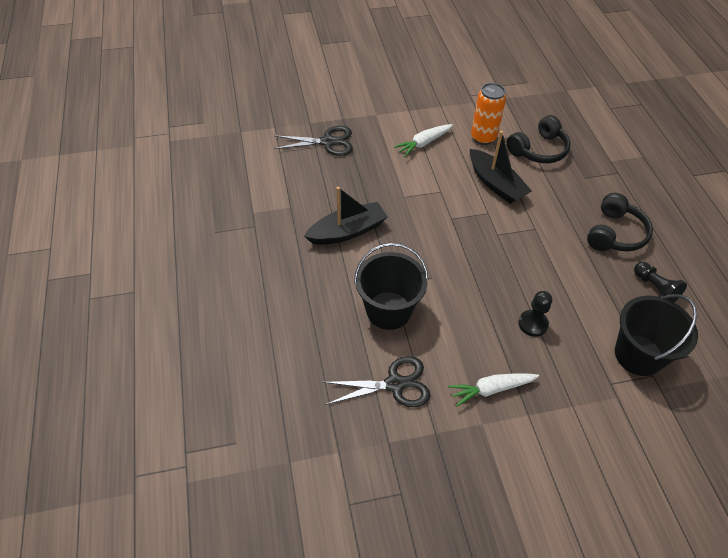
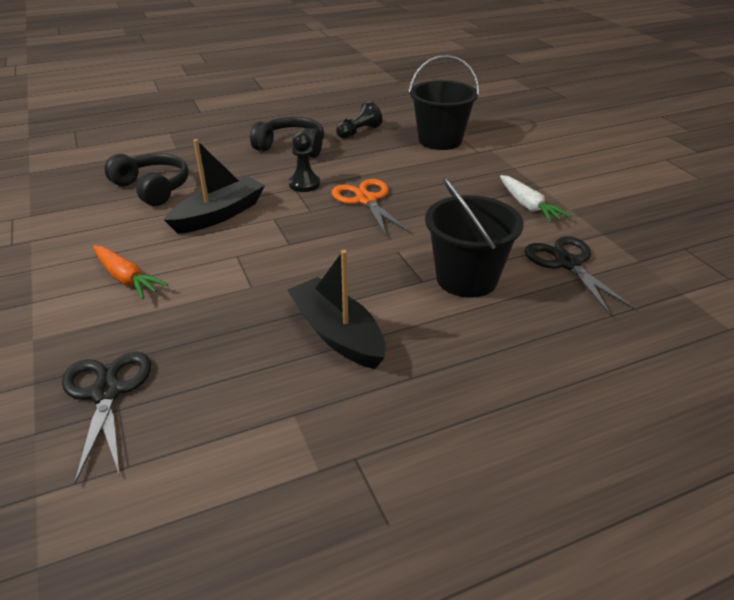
camera: 100 degrees left, 15 degrees down
(423, 143) = (126, 278): white carrot -> orange carrot
(483, 138) = (121, 228): orange can -> none
(511, 271) = (366, 200): none -> orange scissors
(533, 324) = (433, 187): black pawn -> black pawn (304, 184)

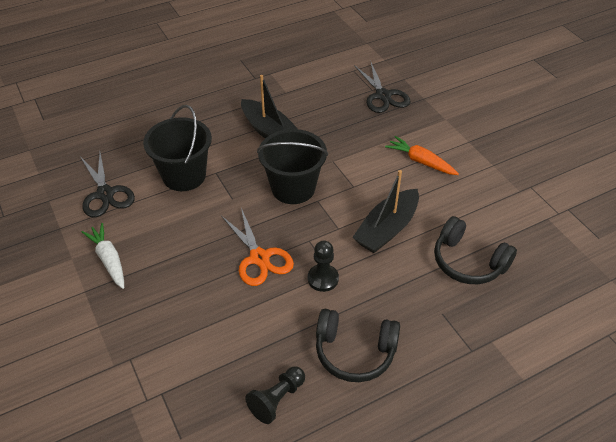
camera: 175 degrees right, 10 degrees up
(440, 140) = (172, 384): black bucket -> black bucket (293, 188)

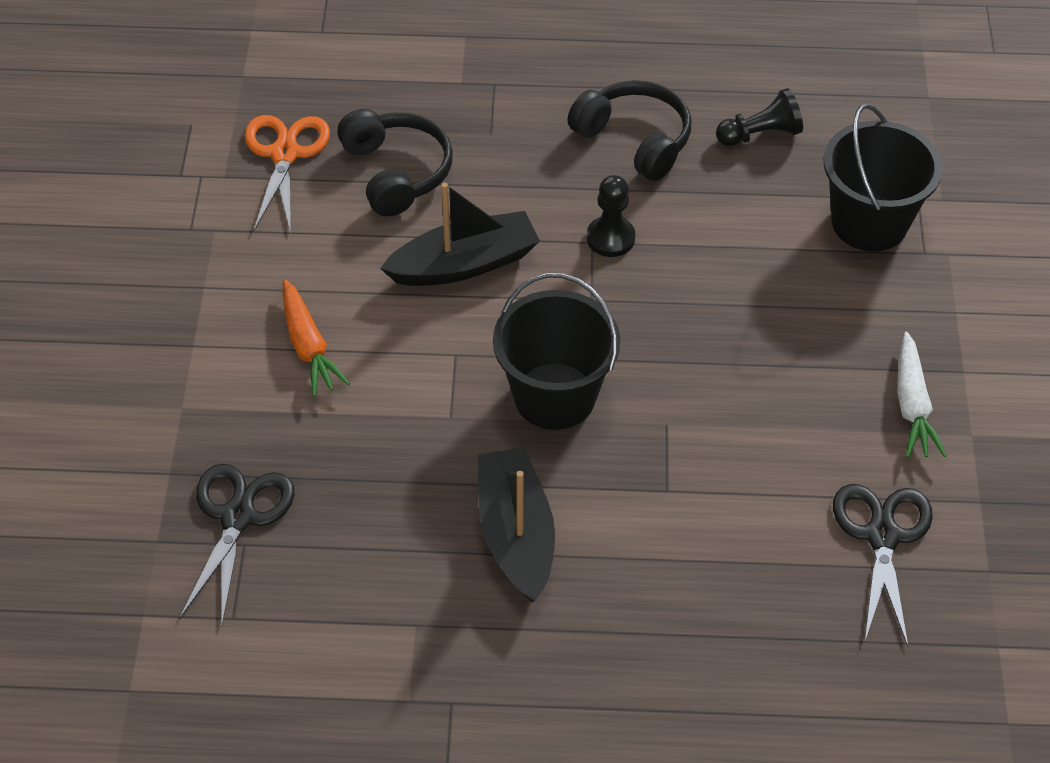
camera: 150 degrees left, 5 degrees up
(184, 176) = (726, 509): black bucket -> black bucket (869, 222)
(259, 258) = (681, 306): orange scissors -> orange scissors (285, 154)

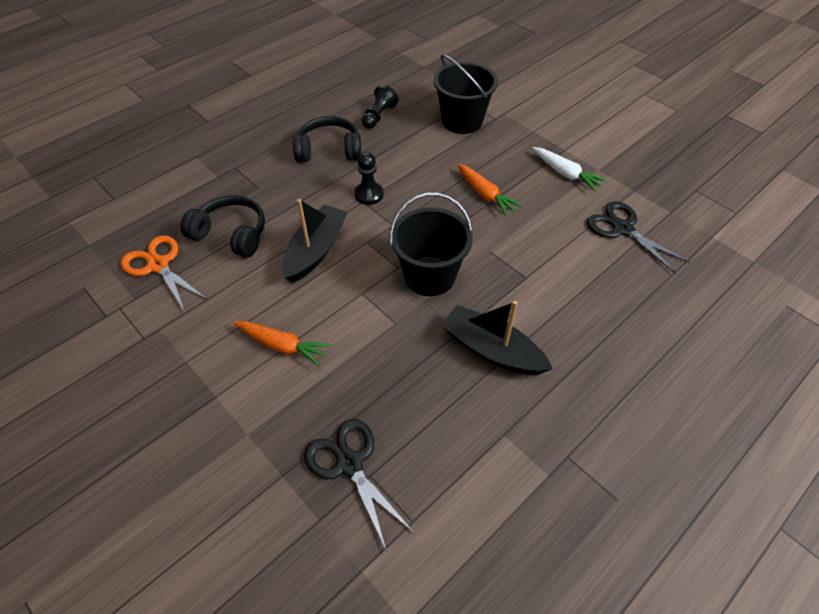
camera: 45 degrees left, 0 degrees up
(758, 349) = (485, 194): none -> orange carrot

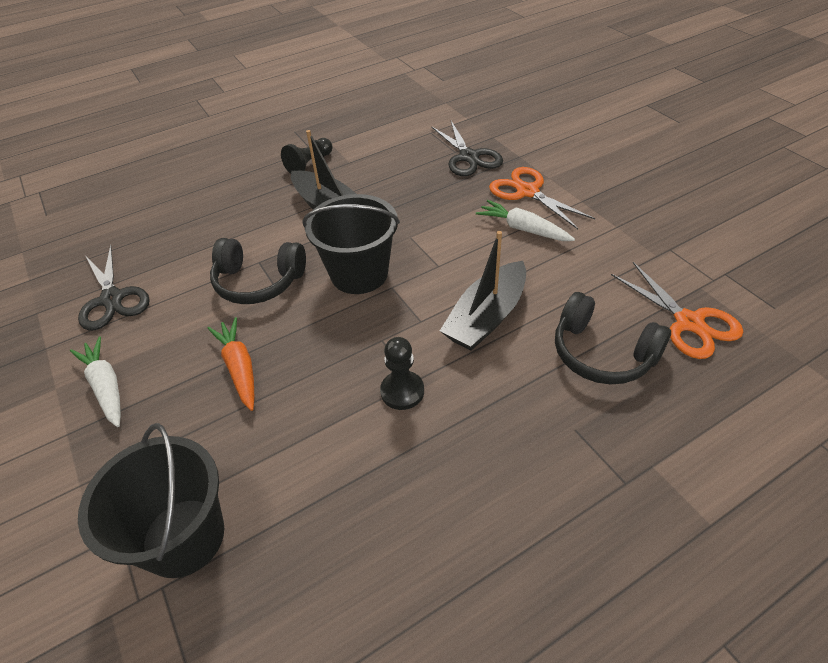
camera: 165 degrees left, 5 degrees down
(275, 404) = (527, 192): none -> orange scissors
(283, 346) = (523, 229): orange carrot -> white carrot
(329, 150) = (453, 498): black headphones -> black headphones (258, 282)
(379, 116) = (338, 585): black pawn -> black pawn (309, 164)

